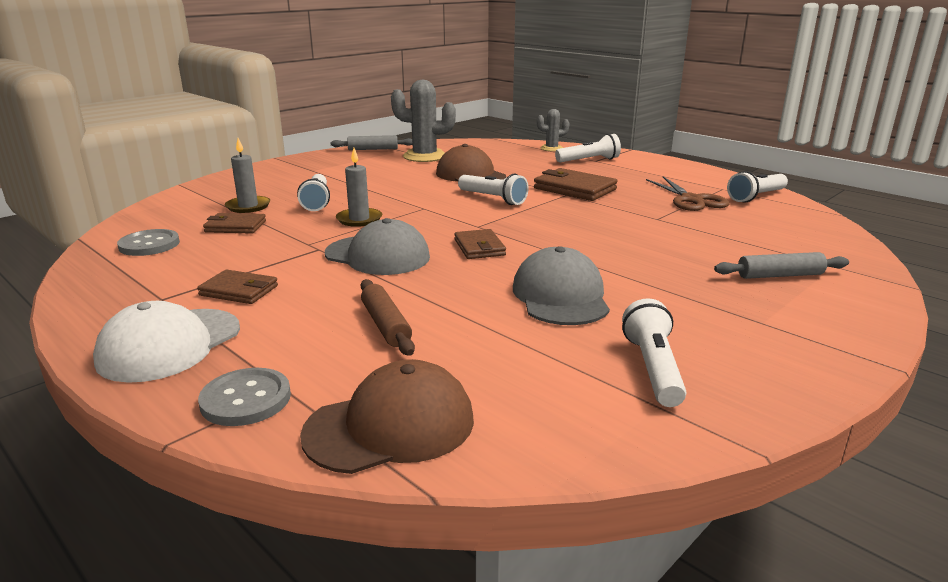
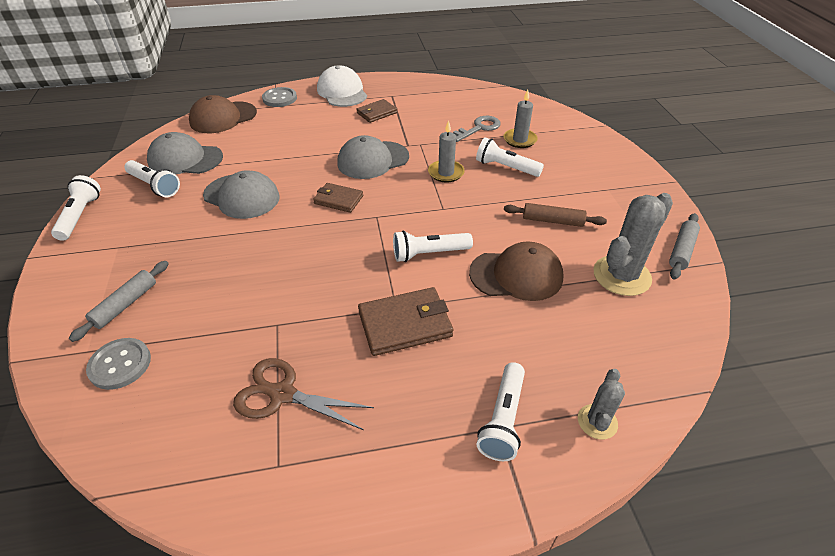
camera: 125 degrees right, 20 degrees up
(149, 245) = (473, 101): grey button -> grey button (120, 364)
(235, 227) = (478, 128): brown wallet -> grey key
(385, 325) = (289, 137): brown rolling pin -> brown rolling pin (552, 221)
(390, 426) = (223, 117): brown cap -> brown cap turned 45 degrees clockwise
(563, 383) = (185, 159): none -> grey cap
(756, 197) = (223, 471): white flashlight -> white flashlight (80, 216)

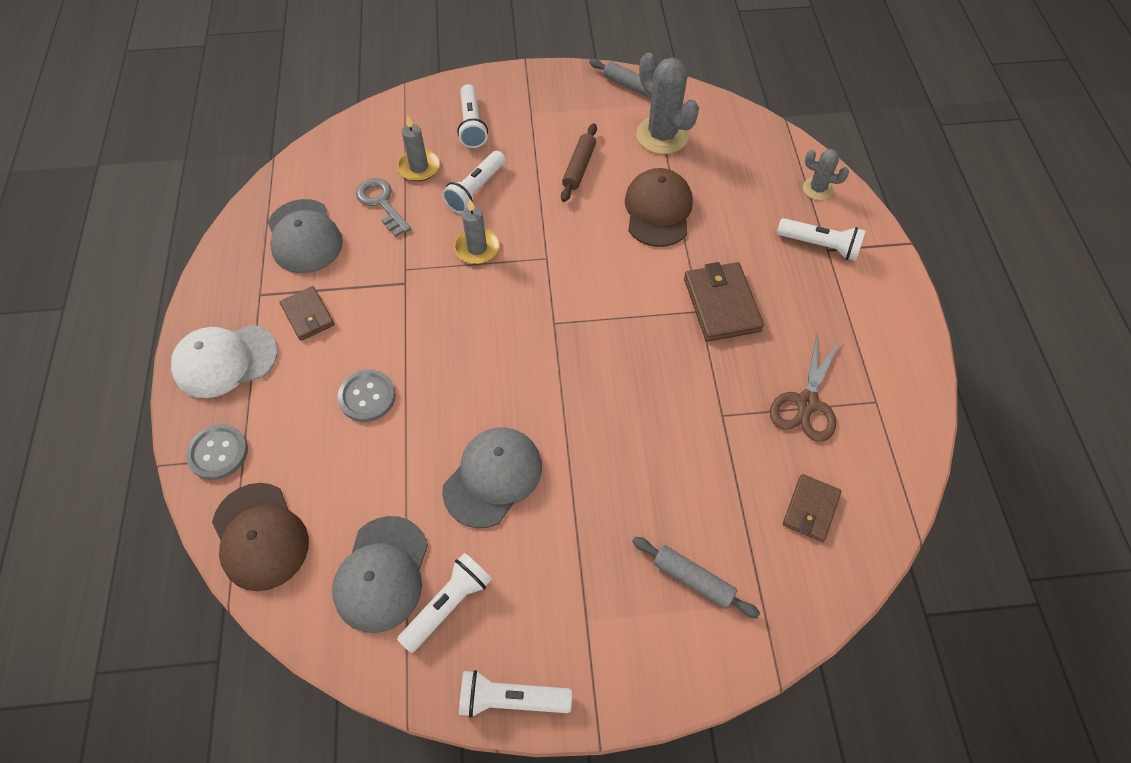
camera: 85 degrees left, 15 degrees up
(120, 364) = (779, 560): grey button -> grey button (367, 397)
(338, 200) = (516, 362): brown wallet -> brown wallet (810, 509)
(373, 160) = (433, 323): grey cap -> grey cap (304, 236)
(429, 254) = (623, 277): white flashlight -> white flashlight (472, 125)

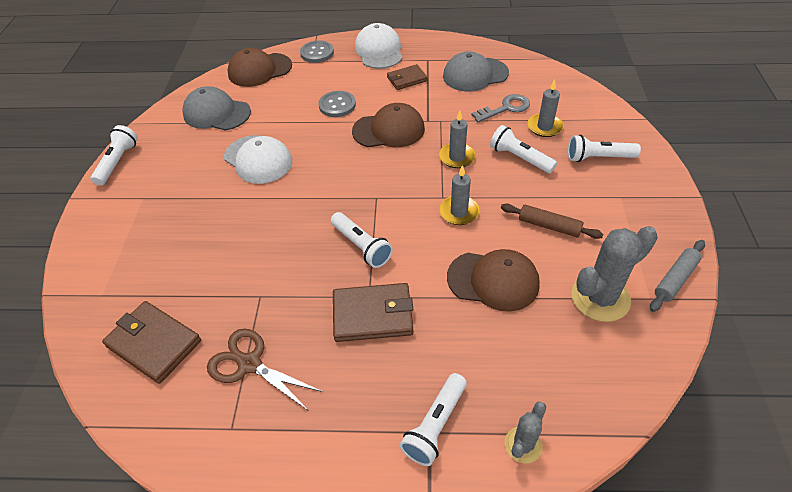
camera: 100 degrees right, 10 degrees down
(425, 324) = (389, 130): none -> brown cap
(448, 605) = (185, 138): white flashlight -> white flashlight (361, 246)
(493, 477) = (258, 159): grey cap -> white cap
(568, 241) = (459, 212): none -> grey candle
(693, 579) = (139, 256): grey rolling pin -> none
(810, 509) = (154, 343): brown wallet -> brown wallet, size x1.58

